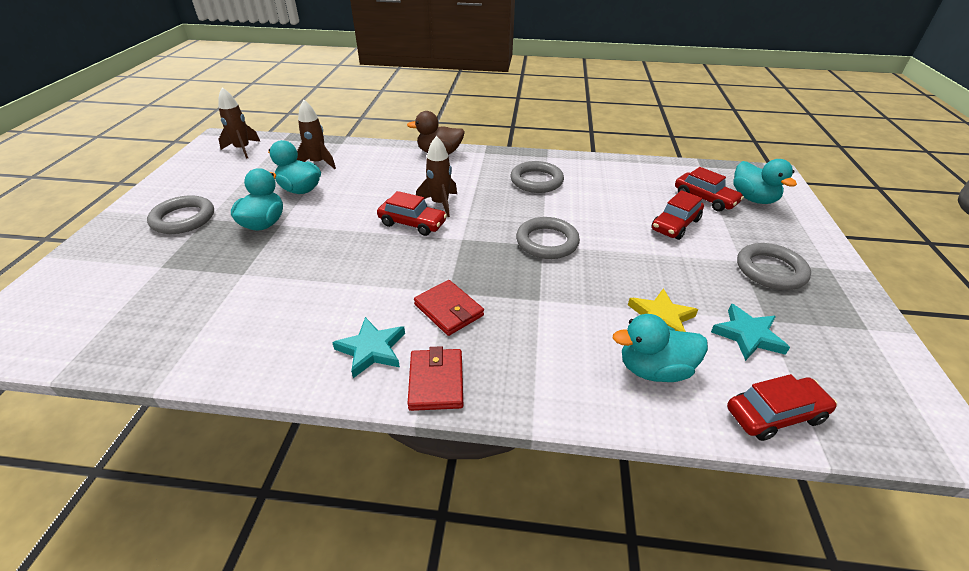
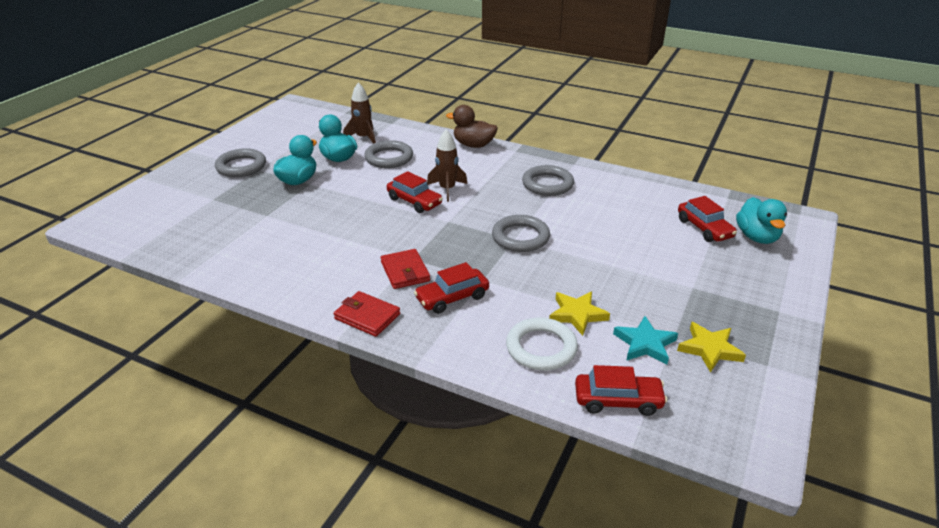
camera: 20 degrees right, 5 degrees down
(242, 149) = (308, 117): brown rocket -> none
(372, 350) = (333, 286): turquoise star -> none
(436, 382) = (367, 316): red wallet -> red wallet turned 75 degrees counterclockwise
(654, 369) = (541, 348): turquoise duck -> white ring
(675, 225) = (653, 245): red car -> red car (452, 298)
(770, 270) = (715, 301): grey ring -> grey ring (389, 158)
(807, 325) = (709, 349): none -> yellow star

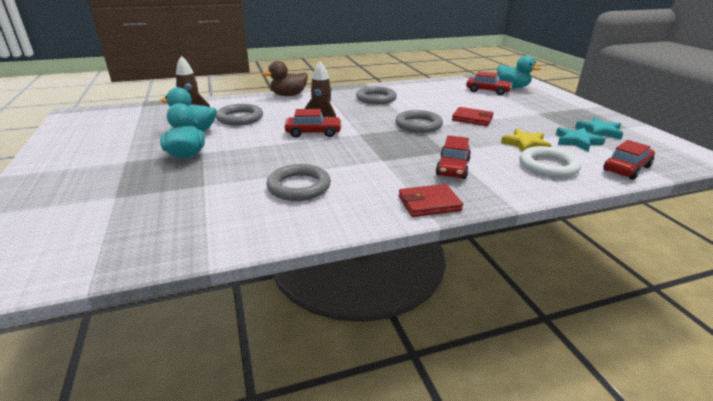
camera: 45 degrees left, 5 degrees down
(241, 166) = (100, 165): grey ring -> grey ring (299, 186)
(405, 271) = (394, 169): red wallet -> red wallet (472, 119)
(709, 349) = (599, 131): yellow star -> turquoise star

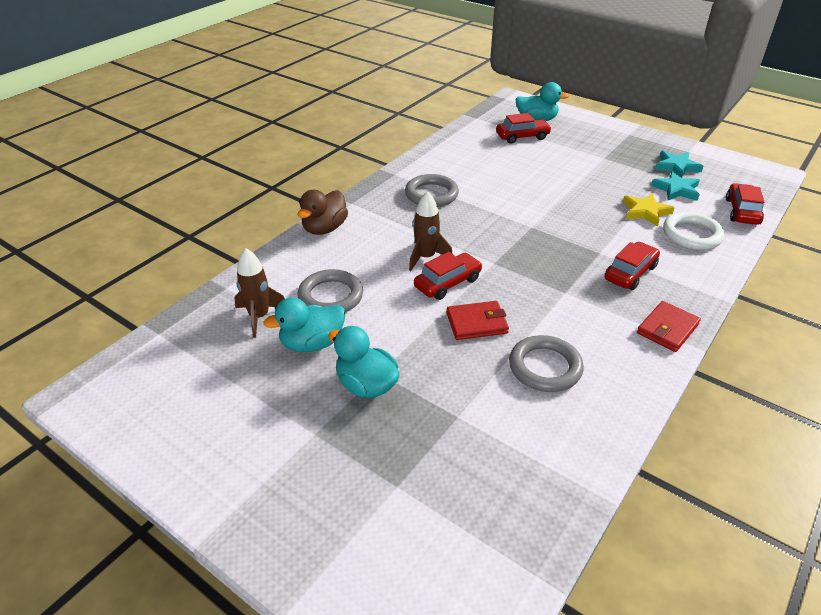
camera: 35 degrees left, 10 degrees up
(418, 125) = (529, 223): grey ring -> none
(453, 167) = (630, 273): red car -> red car turned 120 degrees counterclockwise
(472, 119) = (563, 191): red wallet -> red wallet (476, 323)

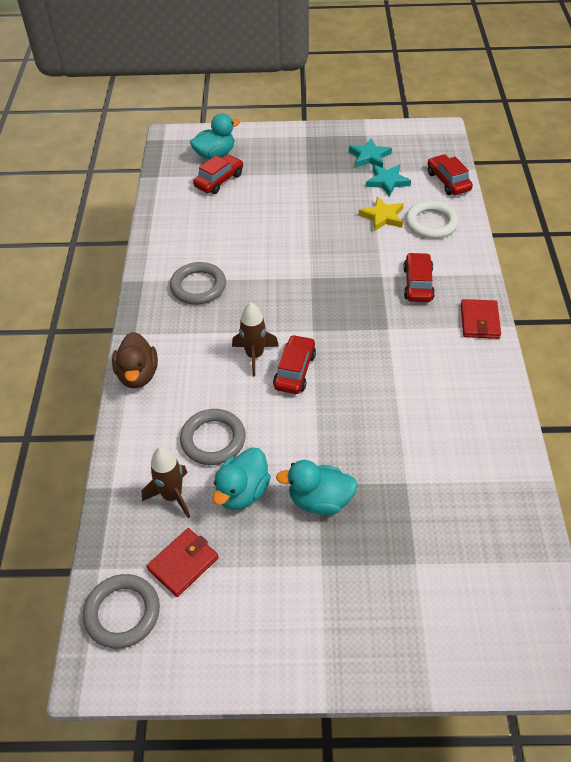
camera: 35 degrees left, 10 degrees up
(476, 323) = (349, 395): red wallet -> red wallet (183, 563)
(545, 367) = (428, 404): grey ring -> grey ring (122, 613)

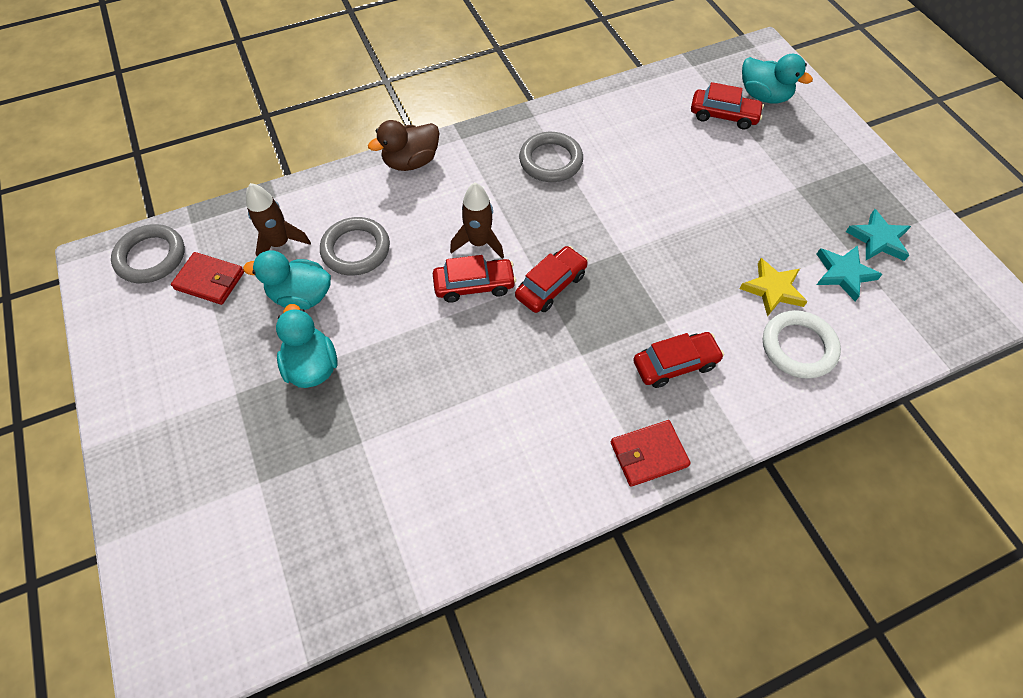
camera: 65 degrees right, 10 degrees up
(448, 181) = (898, 343): red car -> red car (551, 285)

